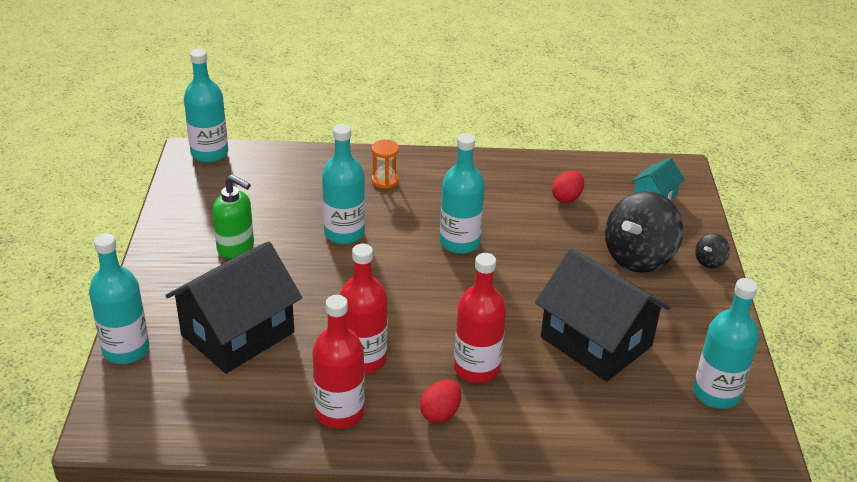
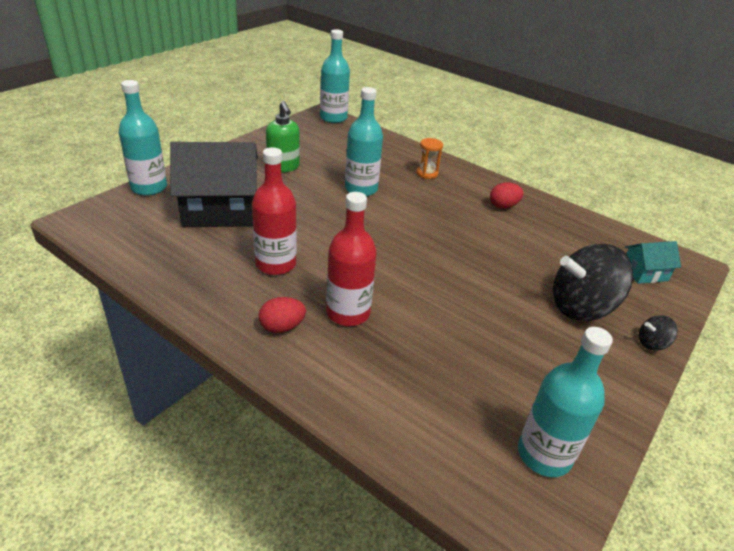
camera: 35 degrees right, 0 degrees up
(339, 413) = (216, 287): red bottle -> none
(459, 242) = (436, 229): turquoise bottle -> none
(566, 198) = (559, 240): red egg -> red egg (503, 206)
(596, 341) = (470, 347): black house -> none

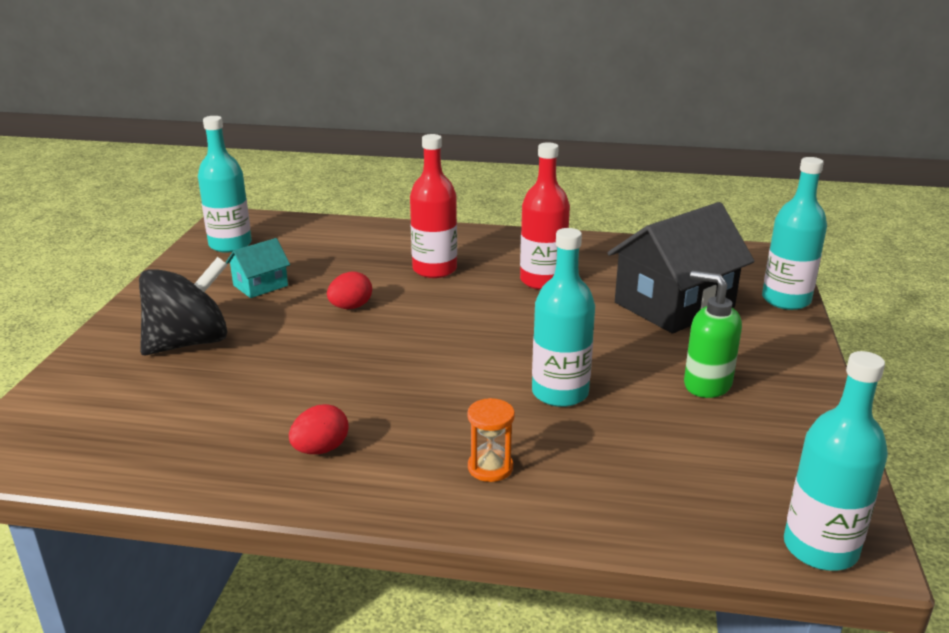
camera: 155 degrees right, 10 degrees down
(282, 327) = (478, 248): red egg -> red egg (350, 307)
(644, 273) = (82, 413): turquoise house -> turquoise house (260, 285)
(652, 343) = (109, 333): black spinning top -> none

